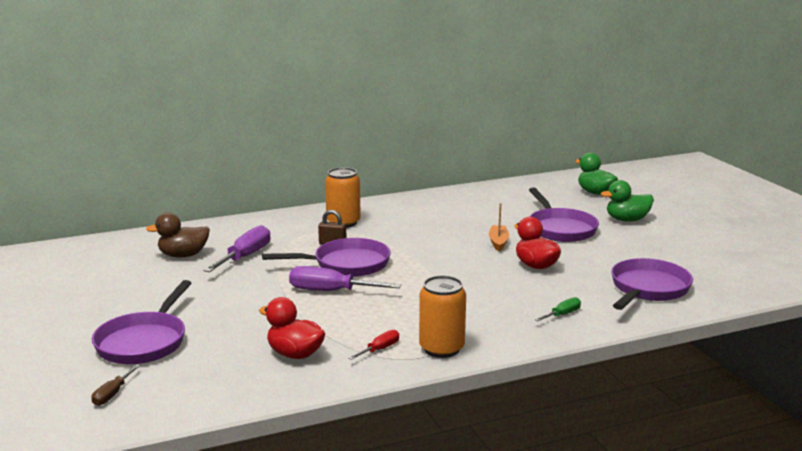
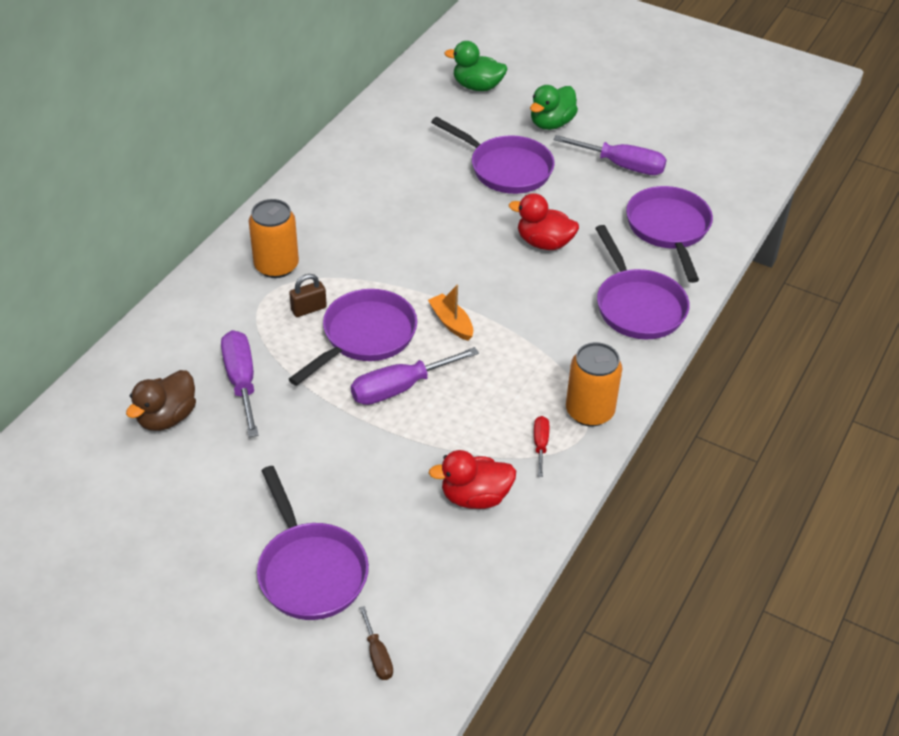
camera: 40 degrees left, 25 degrees up
(498, 242) = (472, 221): orange boat -> orange boat (451, 322)
(562, 314) = (637, 306): green screwdriver -> purple pan
(654, 251) = (622, 166): none -> purple screwdriver

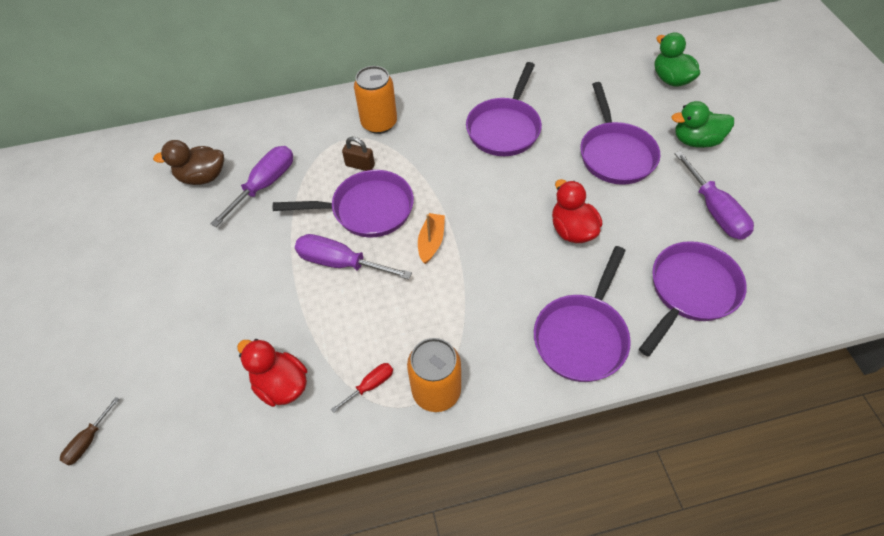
camera: 50 degrees right, 10 degrees up
(310, 570) = (136, 343): purple pan -> purple pan (505, 128)

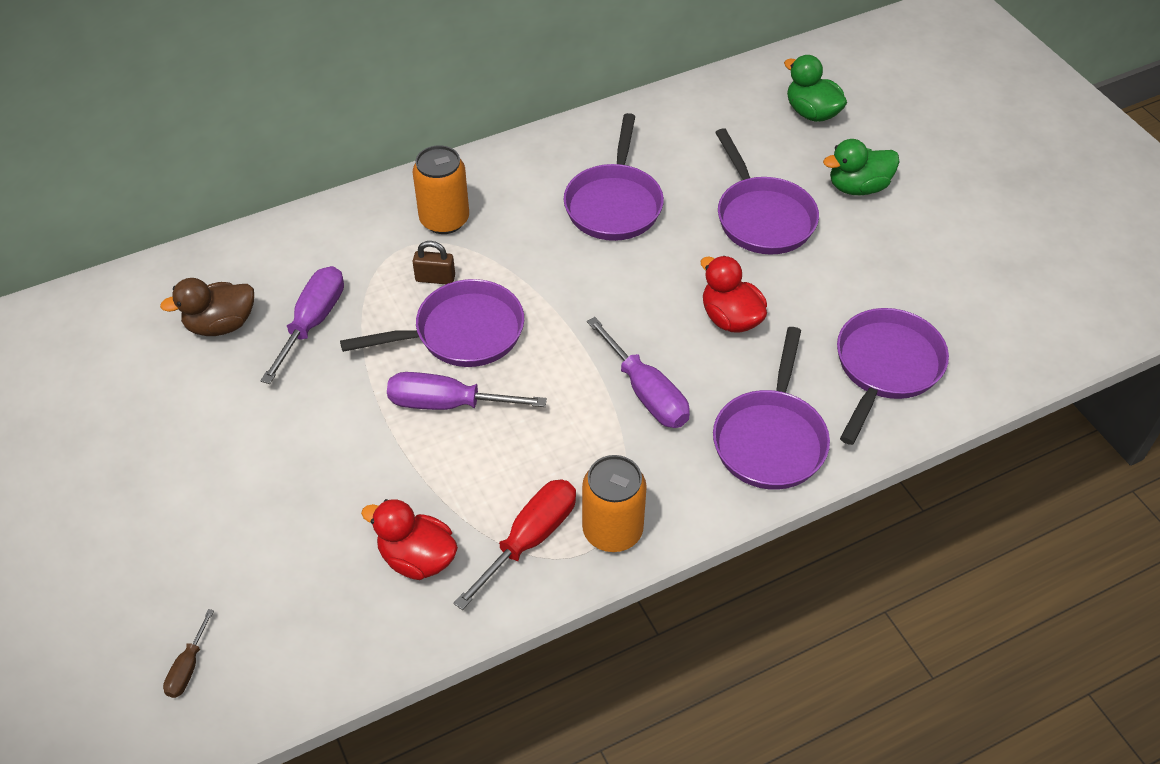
camera: 15 degrees left, 5 degrees down
(370, 385) = (530, 539): red screwdriver -> red screwdriver, size x1.91
(431, 242) = (557, 360): orange boat -> none
(714, 211) = (896, 269): purple screwdriver -> purple screwdriver (646, 393)

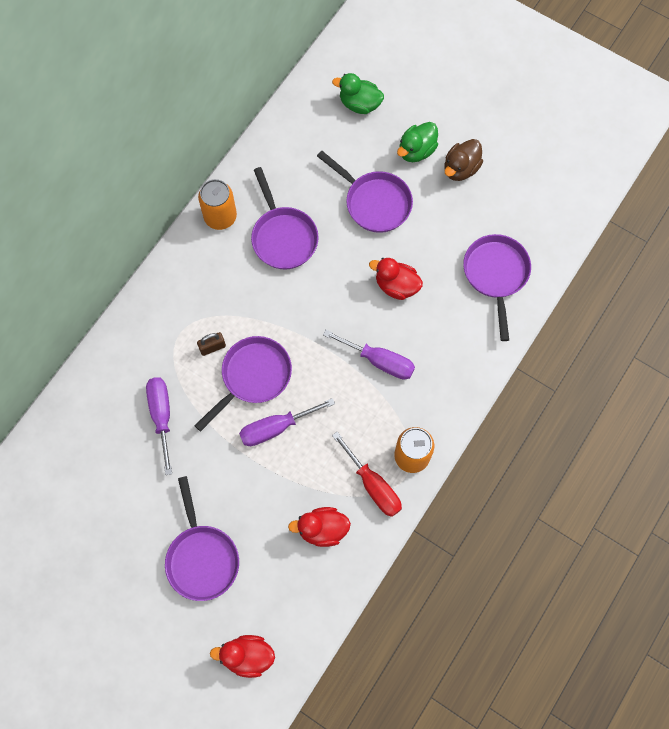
camera: 30 degrees left, 20 degrees up
(188, 667) = (247, 656): brown screwdriver -> red duck
(221, 325) = (108, 447): brown duck -> brown duck (460, 168)
(444, 220) = (189, 302): orange can -> orange can (220, 217)
(530, 539) = (373, 485): red screwdriver -> red screwdriver turned 135 degrees clockwise
(770, 439) = (460, 354): purple pan -> purple pan (202, 557)

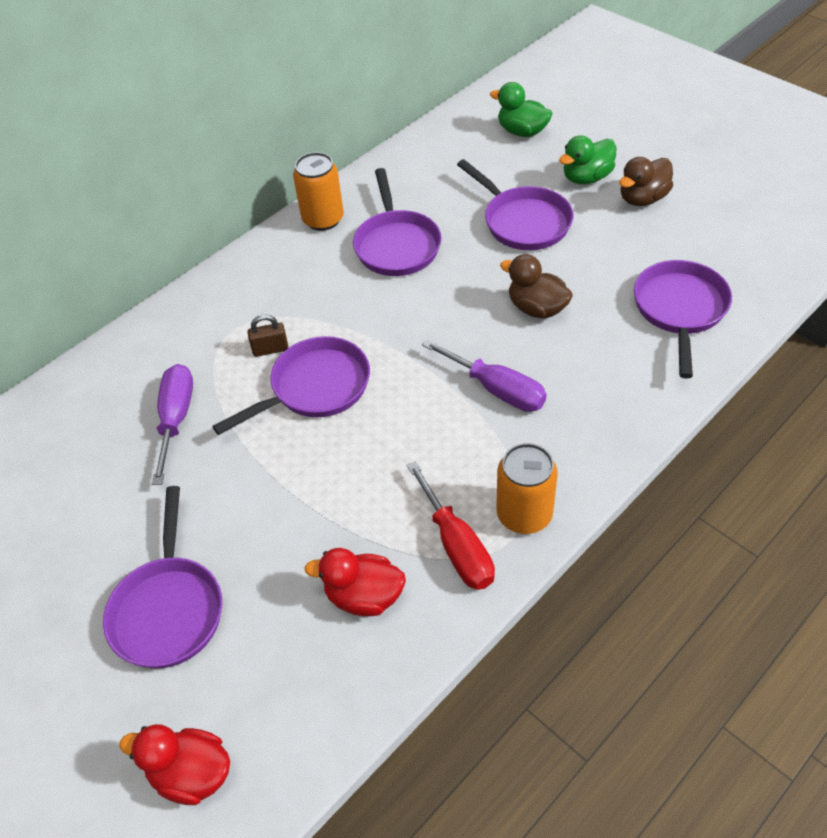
camera: 15 degrees right, 20 degrees down
(276, 428) = (329, 452): purple screwdriver -> none
(396, 286) = (536, 308): red duck -> brown duck

